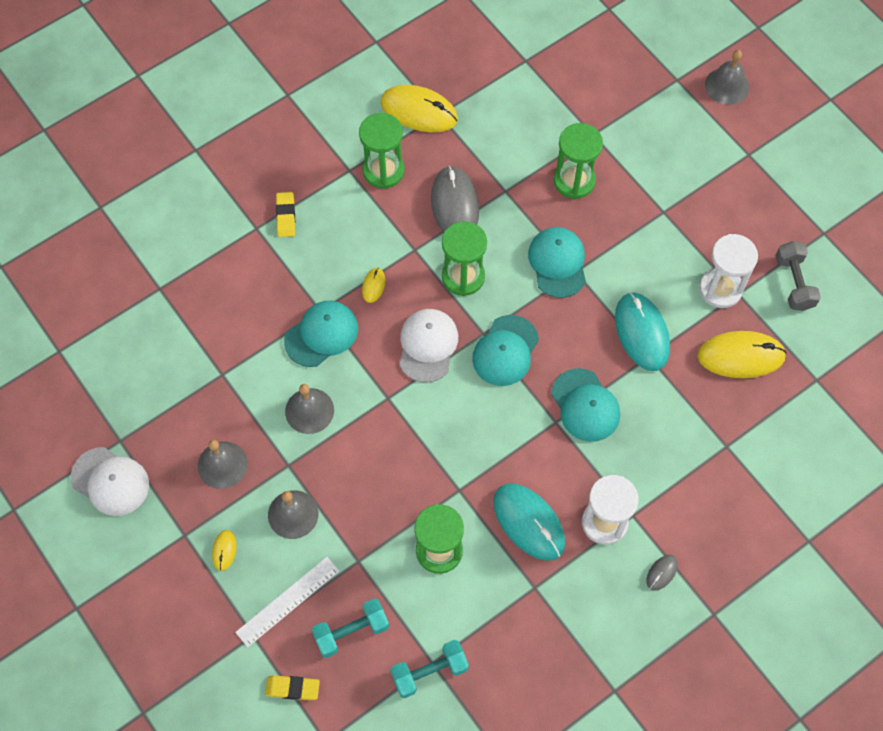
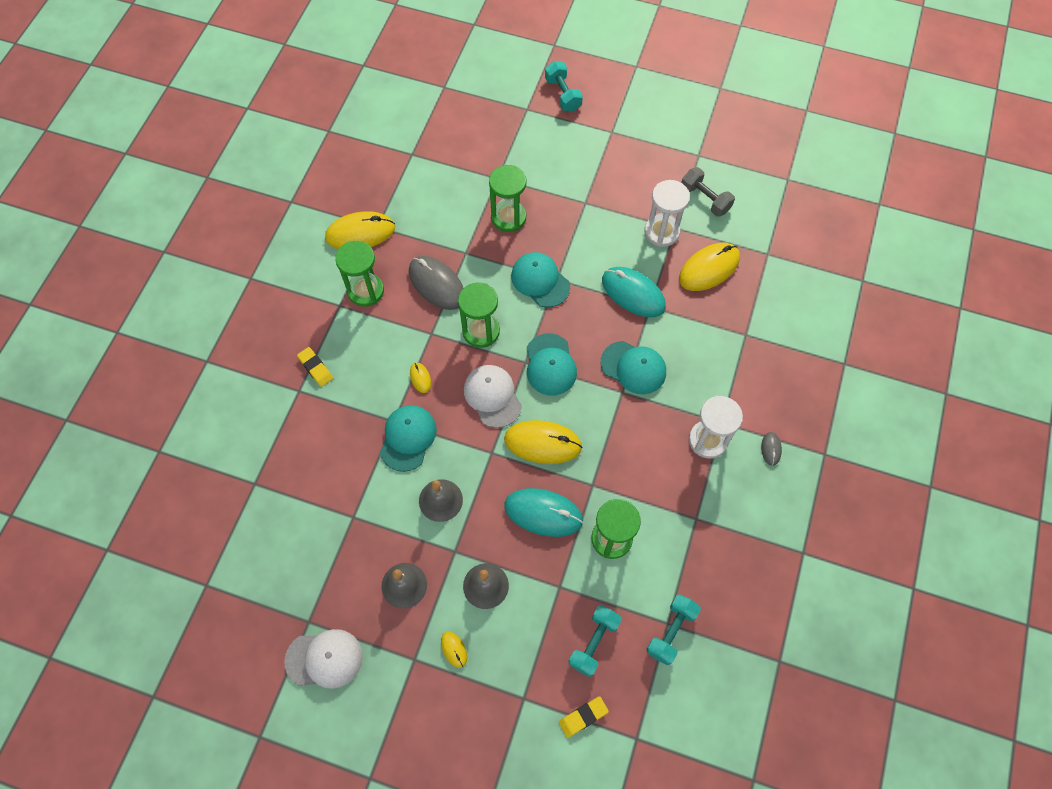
camera: 35 degrees left, 0 degrees up
(287, 601) = (530, 654): white ruler -> none
(442, 420) = (542, 443): none -> yellow mouse
(528, 522) = (657, 475): turquoise mouse -> turquoise mouse (543, 513)
(727, 86) = (563, 94): grey bell -> turquoise dumbbell

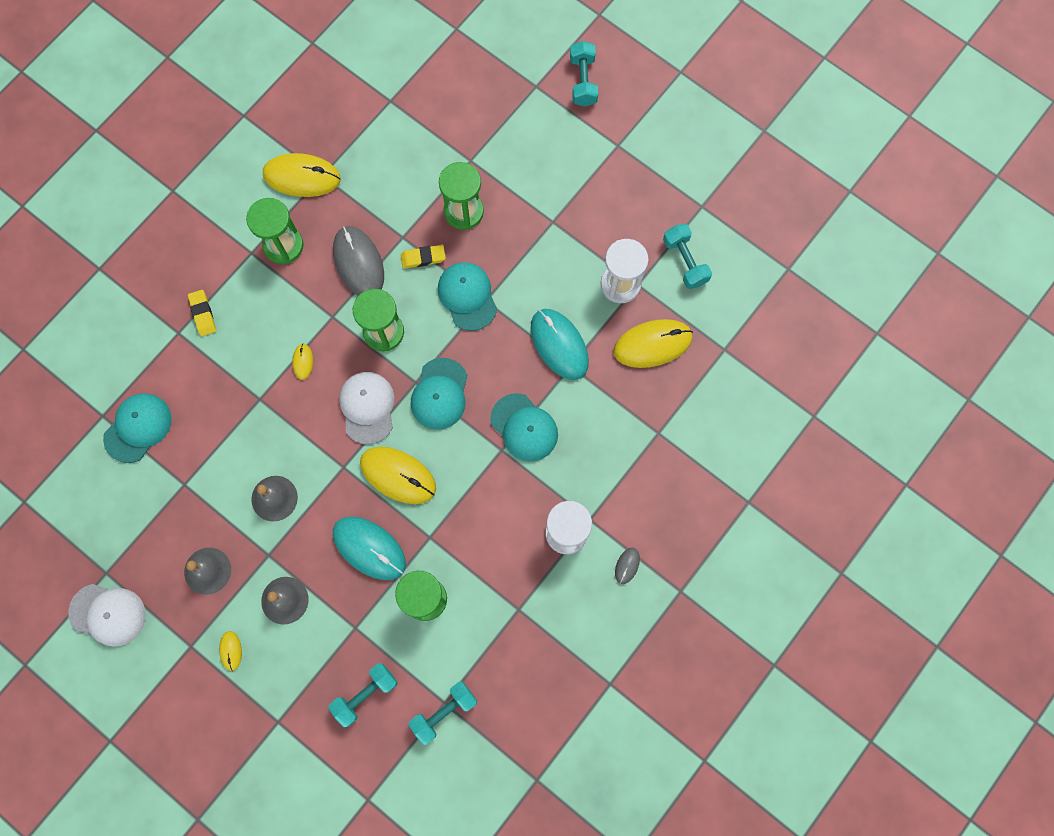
camera: 20 degrees right, 10 degrees up
(408, 438) = (266, 422): turquoise cap -> turquoise cap (138, 428)
(583, 717) = (326, 760): yellow eraser -> yellow eraser (423, 258)
(705, 199) = (685, 261): grey dumbbell -> turquoise dumbbell

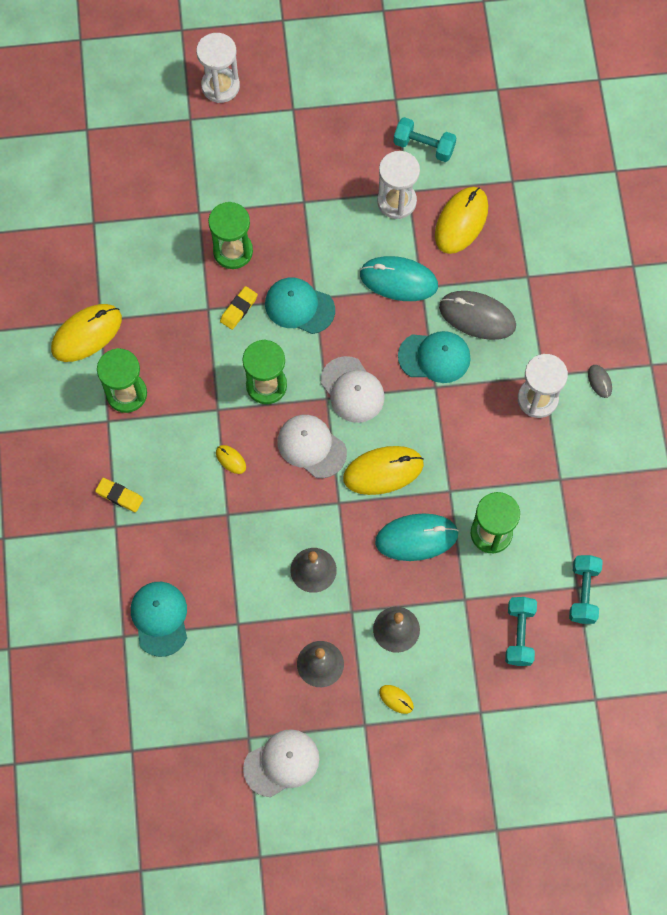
camera: 45 degrees left, 5 degrees down
(358, 263) = (196, 355): grey mouse -> grey mouse (477, 316)
(440, 394) = (352, 390): turquoise cap -> white cap
(583, 81) = (220, 86): turquoise dumbbell -> white hourglass

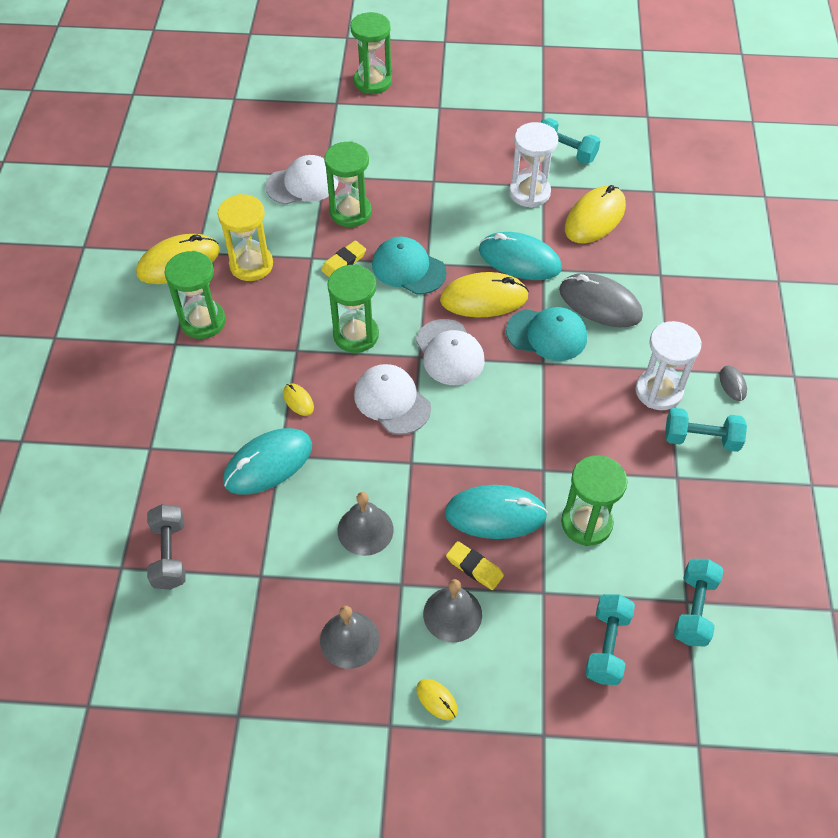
camera: 10 degrees right, 15 degrees down
(119, 496) = (164, 418): yellow eraser -> yellow eraser (474, 567)
(154, 326) = (251, 265): none -> yellow hourglass
(160, 618) = (170, 555): turquoise cap -> grey dumbbell
(219, 524) = (268, 463): none -> turquoise mouse
(220, 86) = (372, 82): white hourglass -> green hourglass
(281, 763) = (272, 756): white cap -> white cap (302, 184)
(383, 471) = (469, 438): yellow mouse -> yellow mouse (484, 298)
(577, 439) = (701, 439): none -> turquoise dumbbell

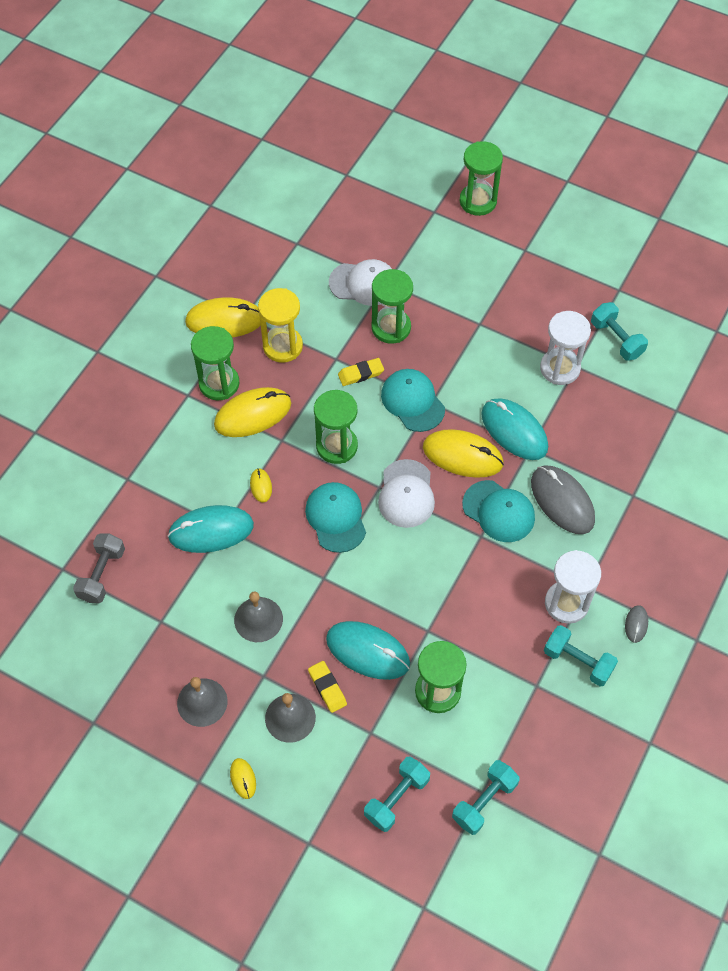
camera: 25 degrees right, 5 degrees up
(392, 401) = (336, 518): white cap -> turquoise cap
(595, 218) = (605, 416): yellow mouse -> yellow mouse (253, 414)

